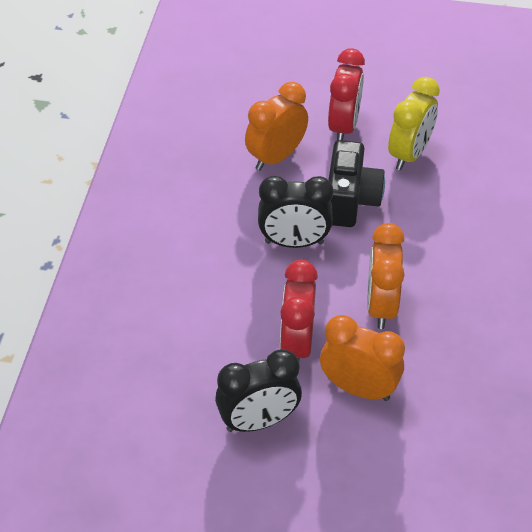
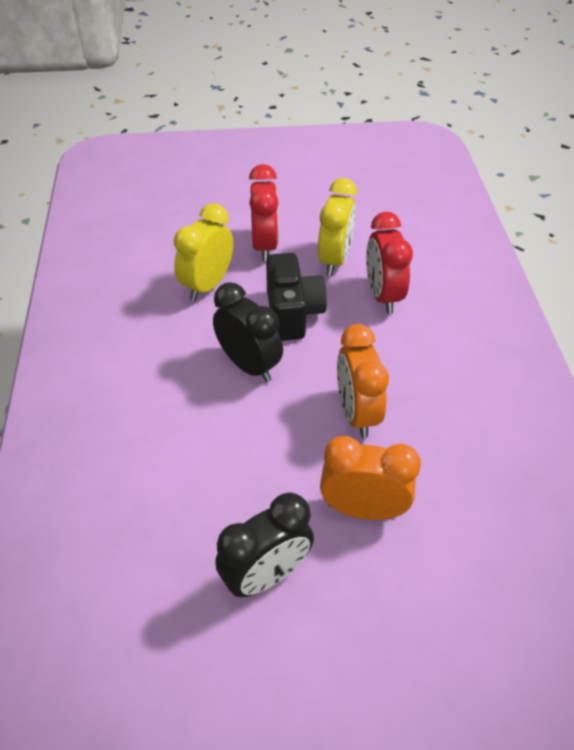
camera: 15 degrees left, 0 degrees up
(276, 157) = (207, 285): orange clock -> yellow clock
(294, 242) = (249, 365): black clock -> black clock turned 120 degrees counterclockwise
(297, 344) = (283, 473): red clock -> red clock (382, 295)

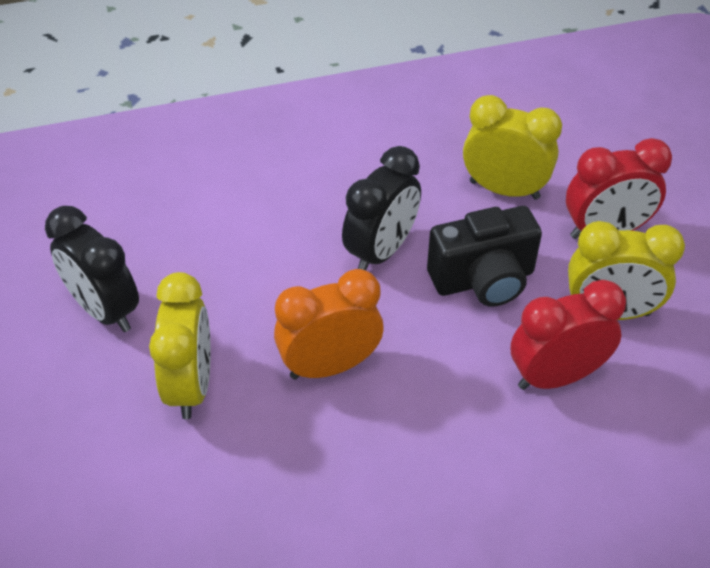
camera: 80 degrees right, 0 degrees up
(363, 509) = (190, 385): orange clock -> yellow clock

